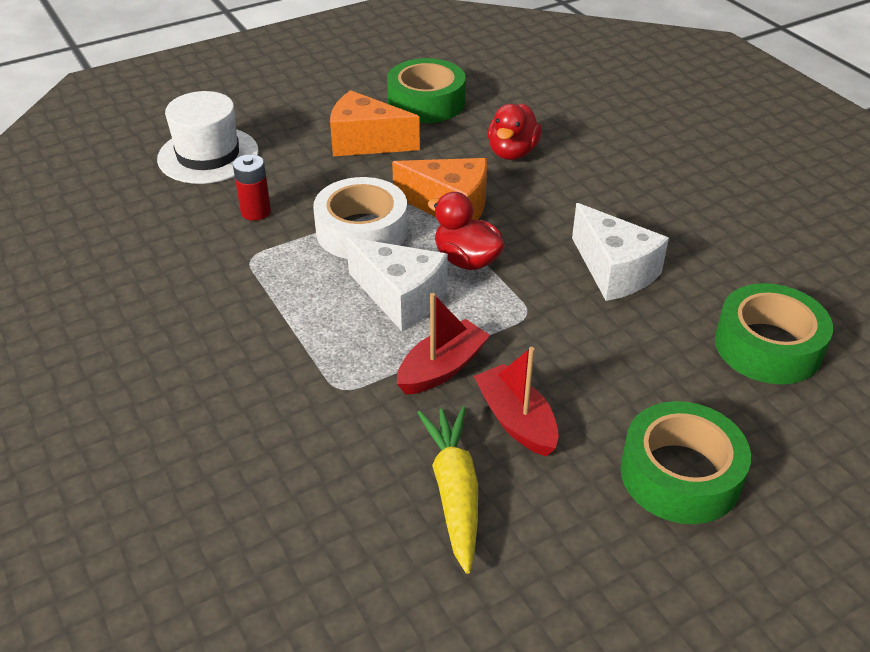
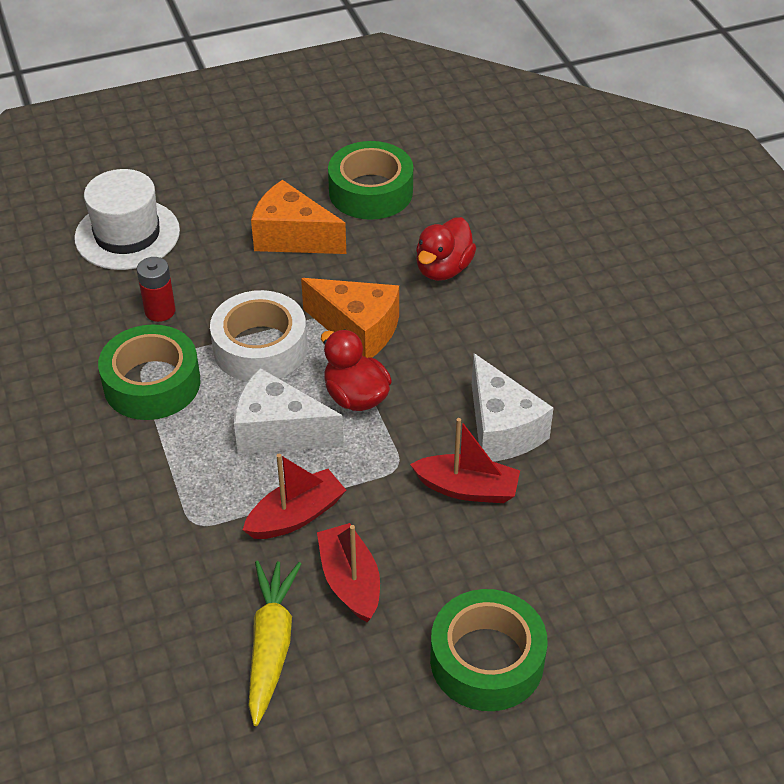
camera: 10 degrees right, 5 degrees up
(401, 298) = (278, 432): white cheese -> white cheese turned 150 degrees clockwise
(601, 324) = (467, 488): none -> red boat
(768, 346) = (626, 537): green tape -> green tape (152, 383)

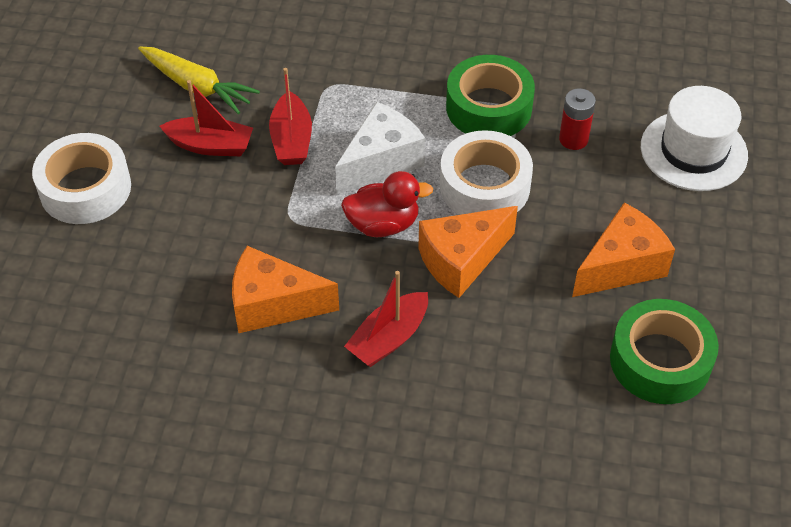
camera: 120 degrees right, 5 degrees up
(443, 269) = (502, 364): red duck -> none
(467, 488) = (233, 250): red boat -> red boat (389, 338)
(487, 660) = (85, 188): green tape -> white tape
(502, 429) = (273, 305): white cheese -> orange cheese

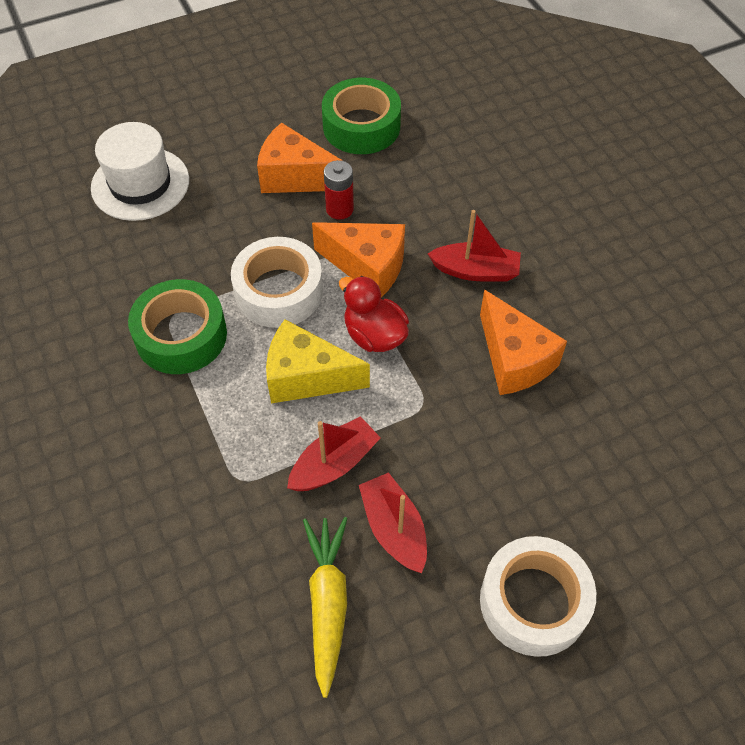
camera: 125 degrees left, 5 degrees up
(381, 161) = (306, 377): white cheese -> yellow cheese
(573, 139) = (180, 260): red battery -> red battery (339, 209)

